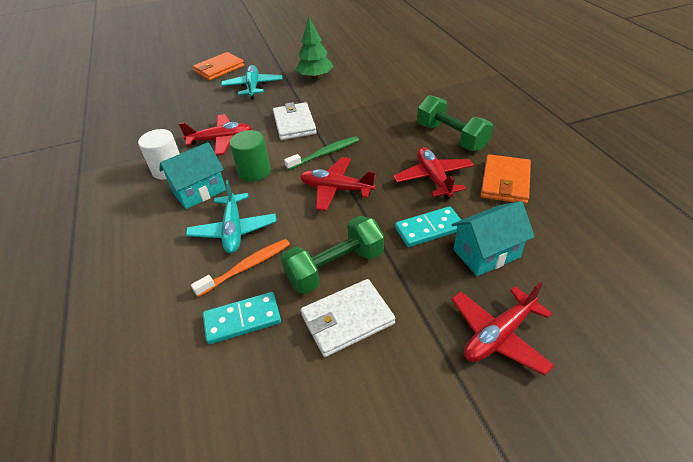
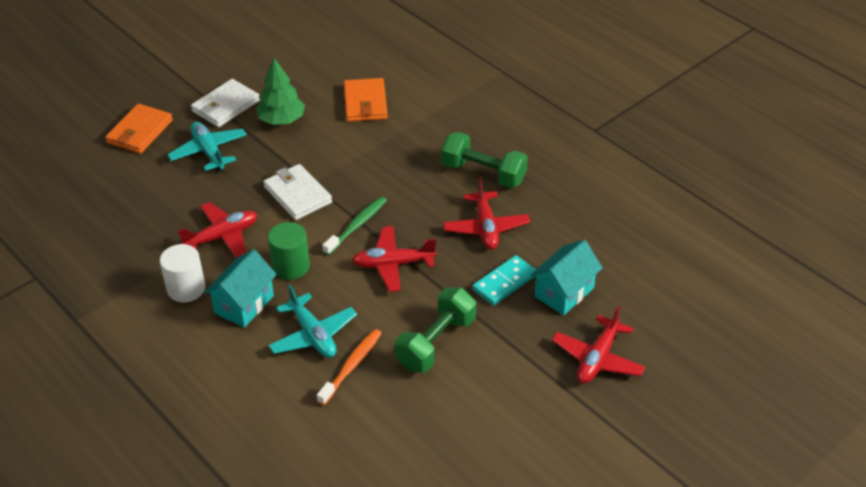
camera: 25 degrees left, 0 degrees up
(242, 319) = (379, 411): turquoise domino -> none
(347, 319) = (471, 383): white wallet -> white wallet (225, 106)
(433, 178) = (486, 227): red plane -> red plane turned 150 degrees counterclockwise
(505, 182) = (556, 215): orange wallet -> orange wallet (365, 103)

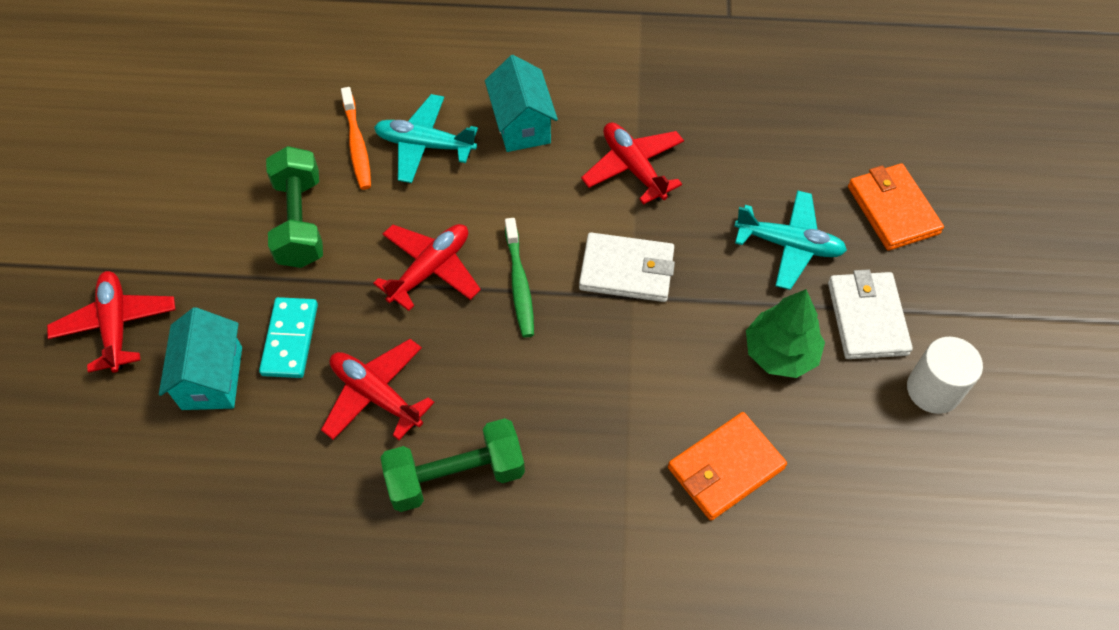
camera: 135 degrees right, 15 degrees up
(186, 288) = (592, 100): white cylinder -> white cylinder (933, 389)
(222, 236) = (633, 168): red plane -> red plane turned 135 degrees clockwise
(291, 266) = (528, 190): green cylinder -> none
(365, 103) = (725, 468): orange wallet -> orange wallet turned 75 degrees counterclockwise

